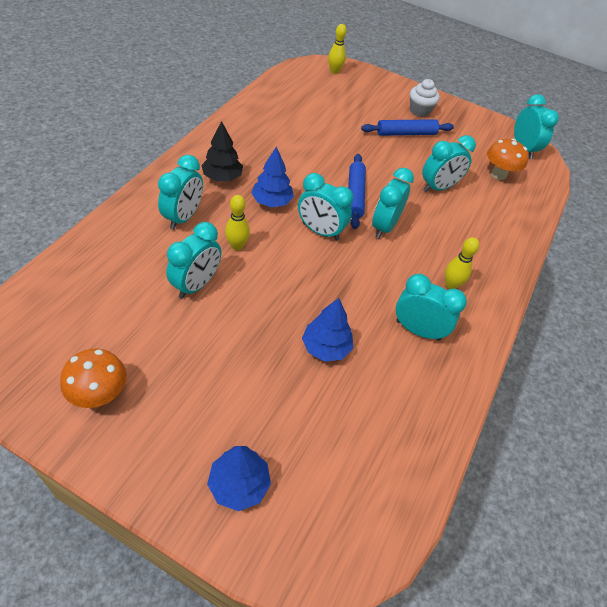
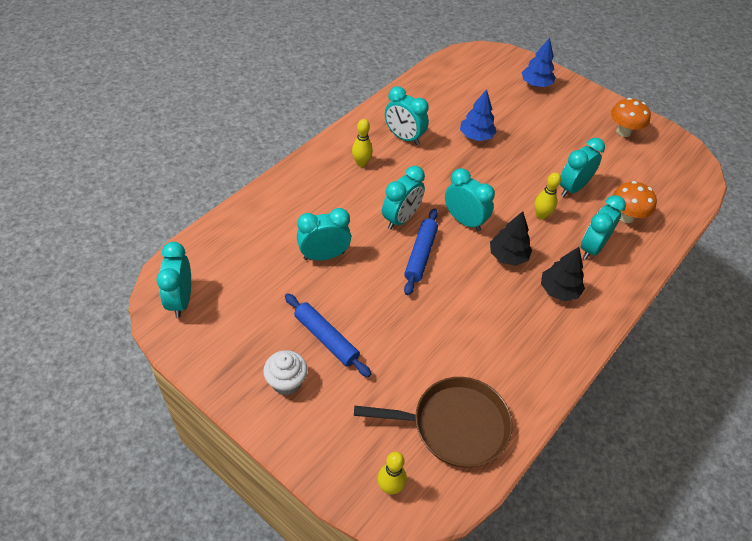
camera: 165 degrees left, 0 degrees up
(272, 202) = (508, 256): blue tree -> black tree
(301, 96) = (455, 425): none -> brown pan
(406, 133) = (326, 338): blue rolling pin -> blue rolling pin turned 45 degrees clockwise
(498, 174) = (241, 266): orange mushroom -> orange mushroom (626, 217)

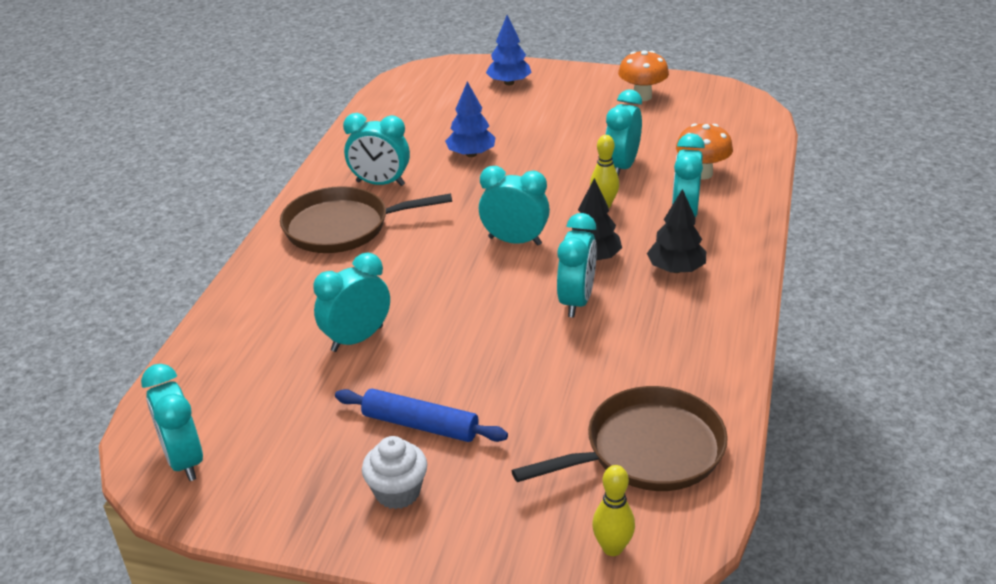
camera: 20 degrees left, 15 degrees down
(361, 163) = (342, 227): yellow bowling pin -> brown pan
(401, 219) = (433, 266): turquoise clock -> turquoise clock (576, 301)
(420, 255) = (484, 294): blue rolling pin -> none

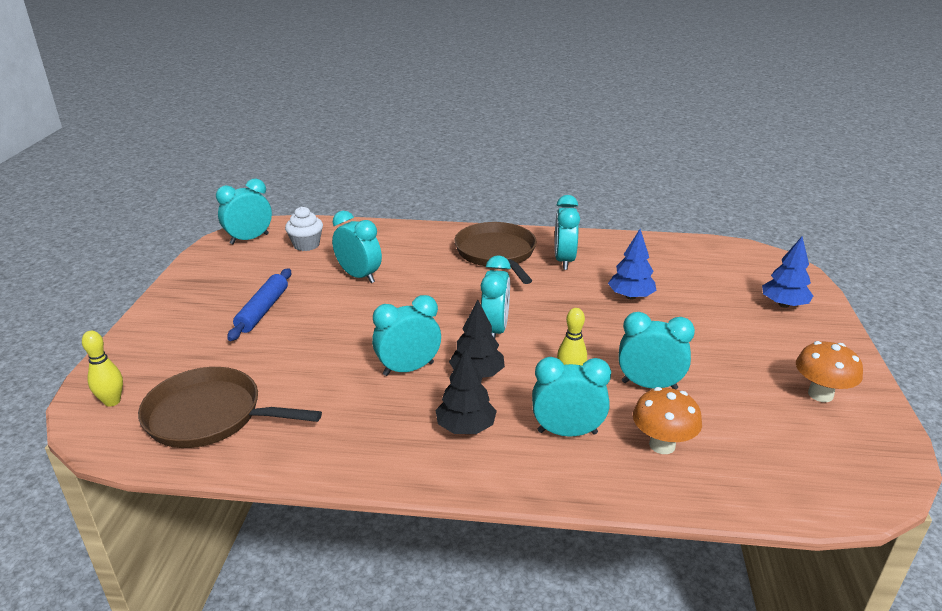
camera: 80 degrees right, 5 degrees down
(397, 492) = (200, 309): white cupcake -> white cupcake (306, 245)
(576, 301) = (408, 369): turquoise clock -> turquoise clock turned 150 degrees clockwise
(648, 450) = (209, 415): brown pan -> brown pan turned 135 degrees clockwise

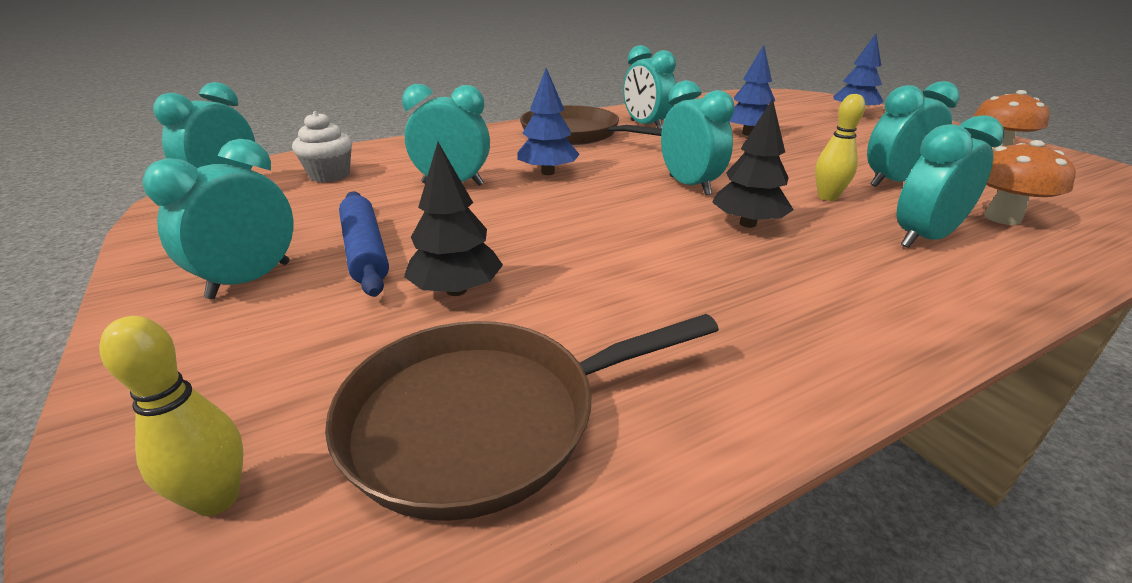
camera: 35 degrees left, 0 degrees up
(408, 369) = (670, 244): turquoise clock -> turquoise clock (250, 280)
(425, 286) = (547, 172): none -> blue tree
(465, 427) = (838, 273): black tree -> black tree (456, 290)

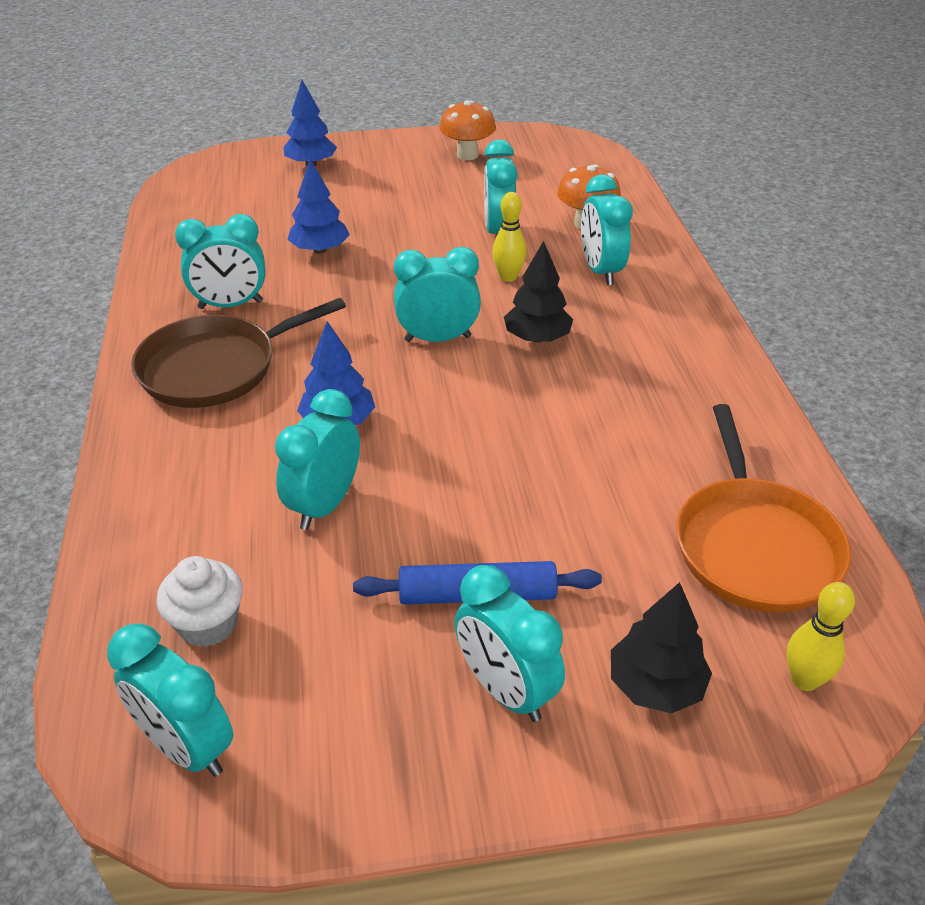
camera: 70 degrees left, 10 degrees up
(456, 290) = (584, 536): black tree -> black tree (655, 685)
(483, 419) = (754, 546): brown pan -> orange pan

